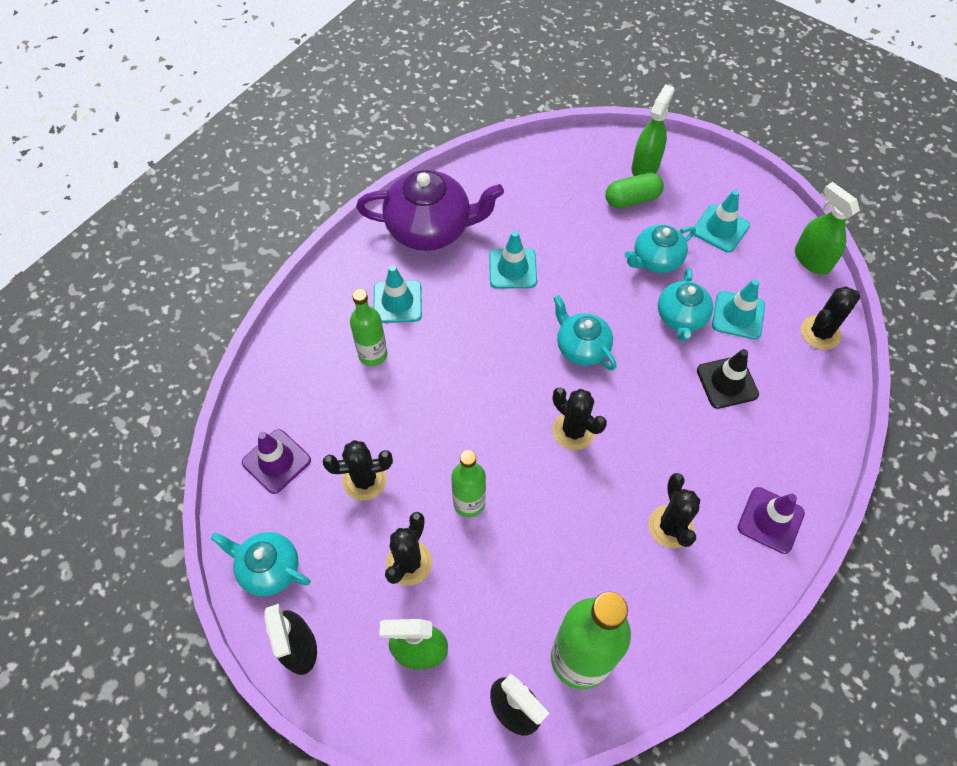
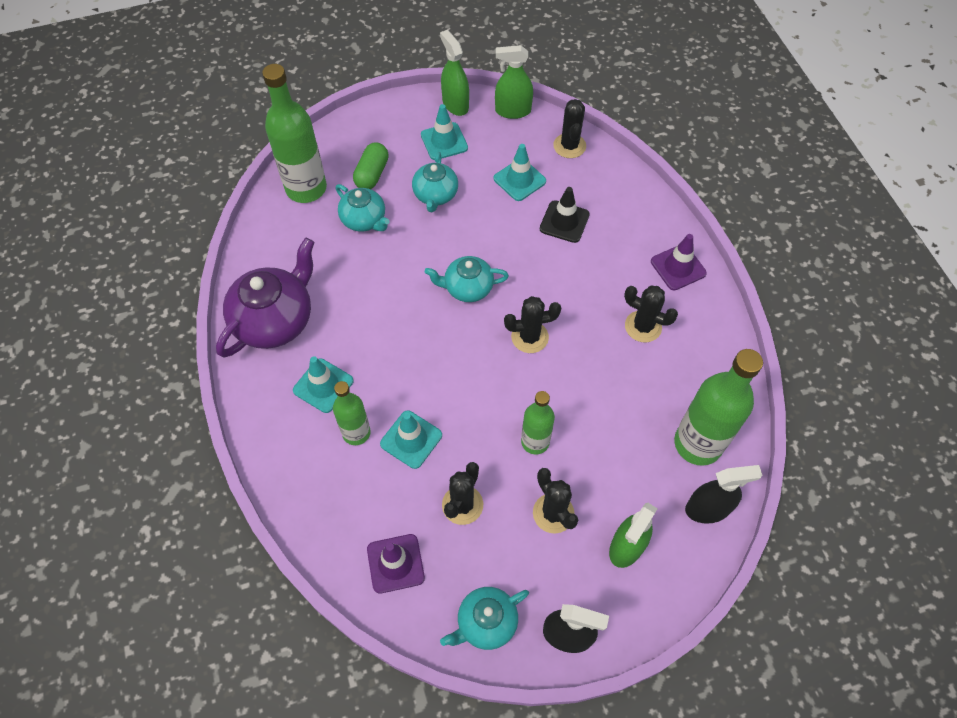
camera: 55 degrees left, 0 degrees up
(512, 268) = (363, 288): turquoise traffic cone -> turquoise traffic cone (411, 439)
(573, 164) = (306, 188): none -> green bottle
(645, 166) = (351, 147): green spray bottle -> green spray bottle (455, 104)
(681, 317) = (494, 213): turquoise teapot -> turquoise teapot (364, 220)

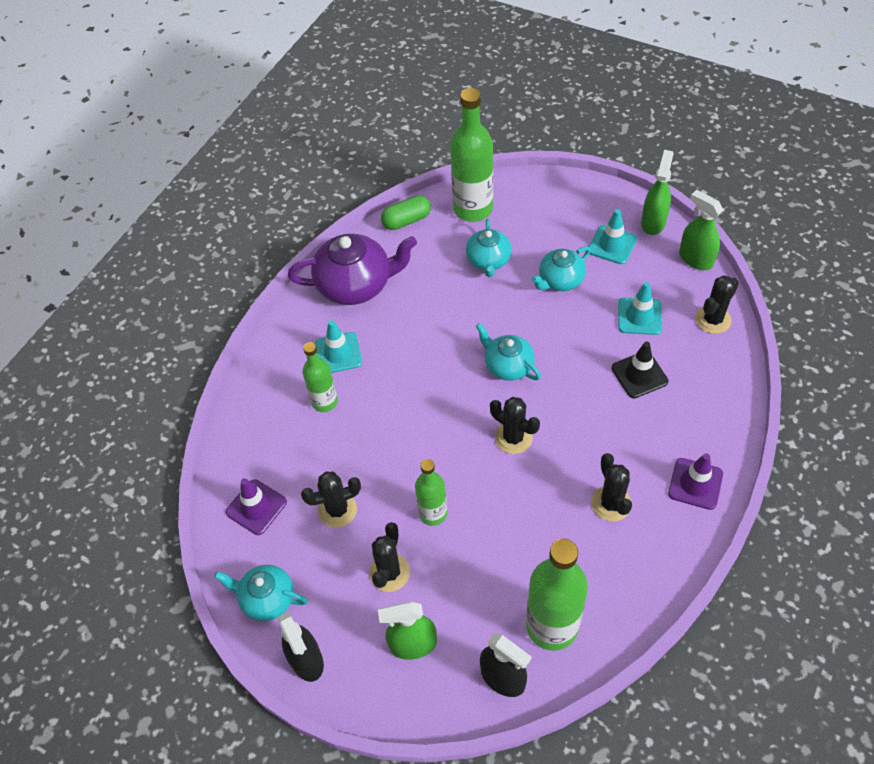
camera: 50 degrees right, 5 degrees down
(372, 174) = (530, 231): green capsule -> green capsule (406, 220)
(411, 439) = (353, 437): turquoise traffic cone -> none

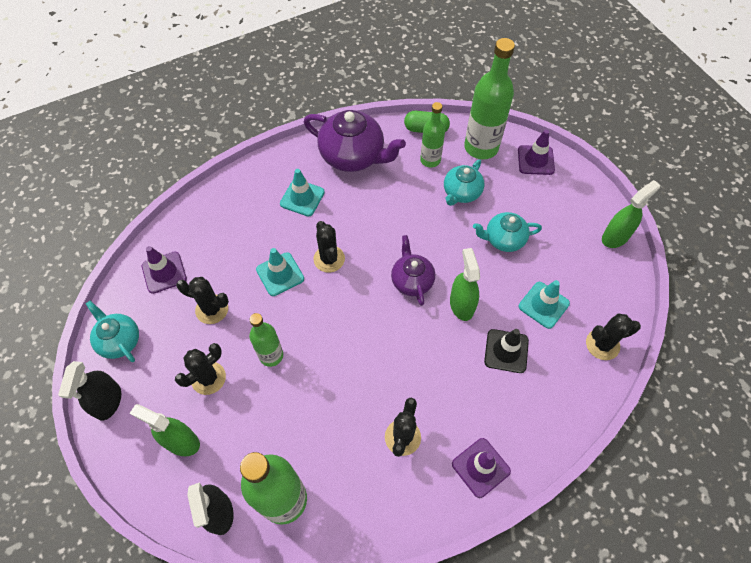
camera: 30 degrees right, 5 degrees up
(324, 402) = (265, 227): green bottle -> green bottle (430, 160)
(508, 366) = (412, 280): turquoise teapot -> purple teapot
(513, 438) = (372, 337): black cactus -> black cactus (329, 259)
(532, 193) = (535, 160): none -> purple traffic cone
(612, 245) = (567, 235): turquoise traffic cone -> turquoise traffic cone (280, 274)
(695, 259) = (627, 287): green spray bottle -> green spray bottle (461, 305)

